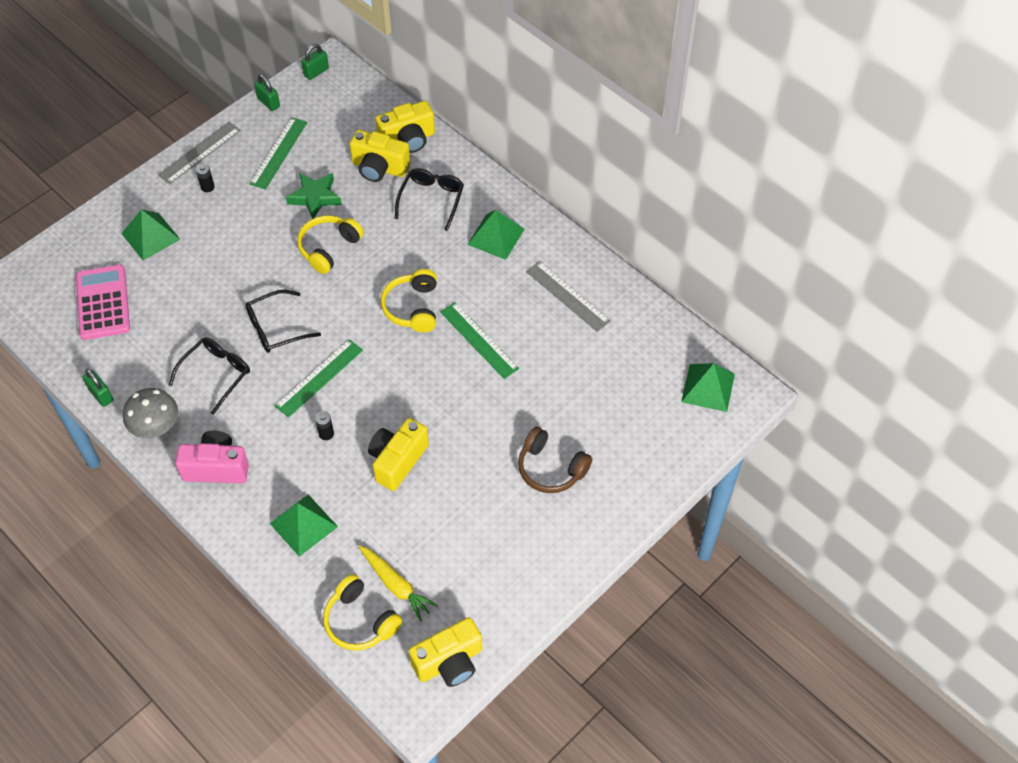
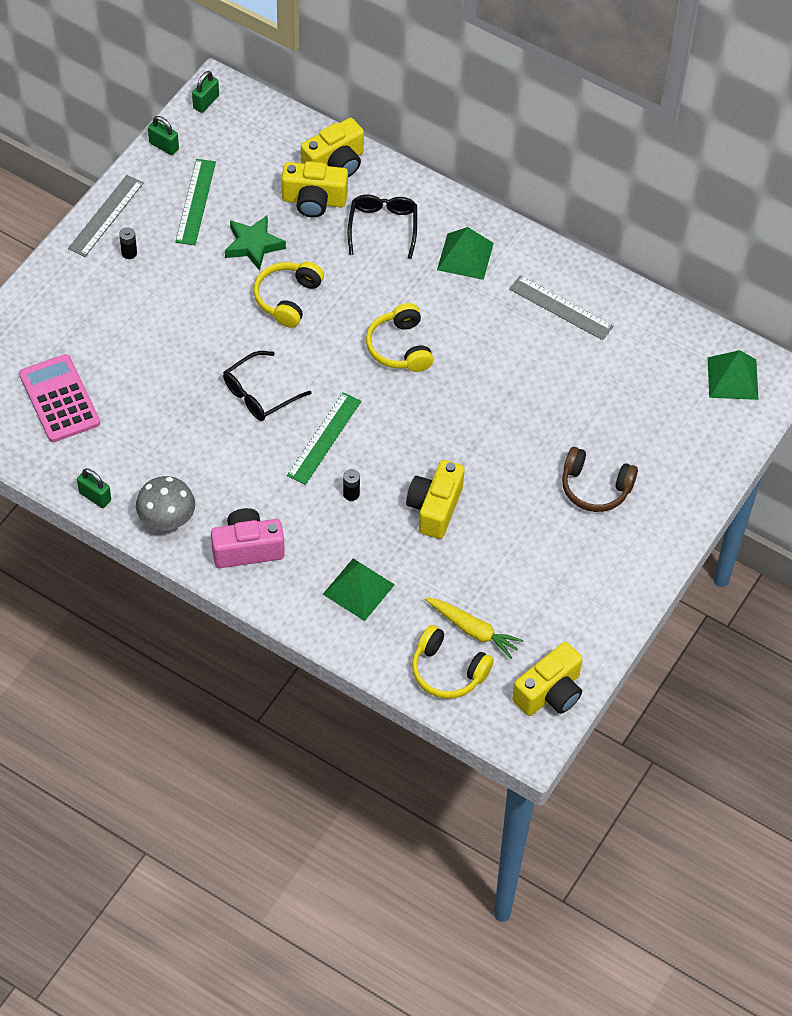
camera: 15 degrees left, 0 degrees up
(150, 236) = (85, 318): green pyramid -> none
(216, 375) = (212, 454): black glasses -> none
(479, 340) = (481, 369): green ruler -> none

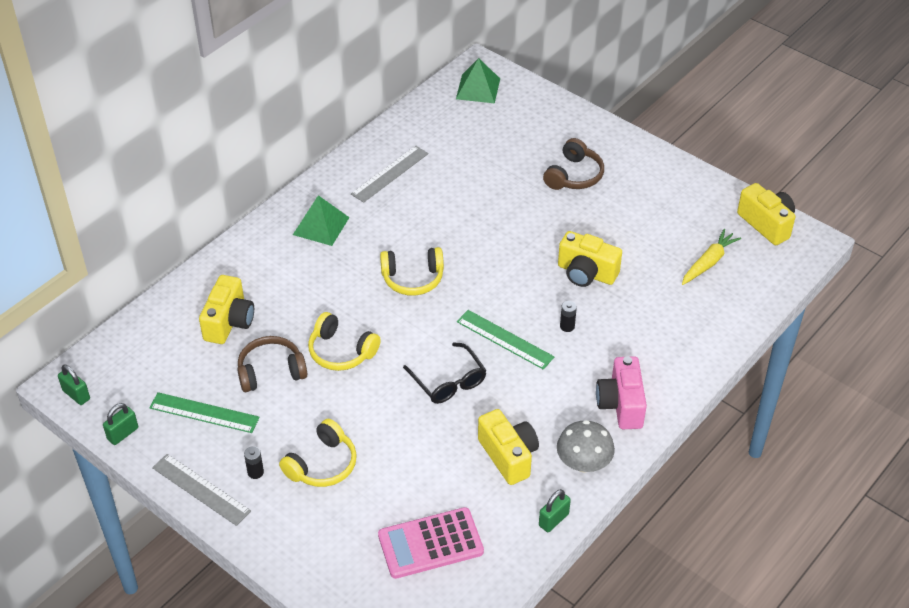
camera: 80 degrees left, 10 degrees down
(253, 245) = (271, 371): green star -> brown headphones
(335, 164) = (189, 303): yellow camera -> yellow camera (508, 456)
(358, 589) = (667, 331): green pyramid -> none
(383, 227) = (274, 276): black glasses -> none
(448, 671) = (748, 282): yellow headphones -> yellow headphones (322, 464)

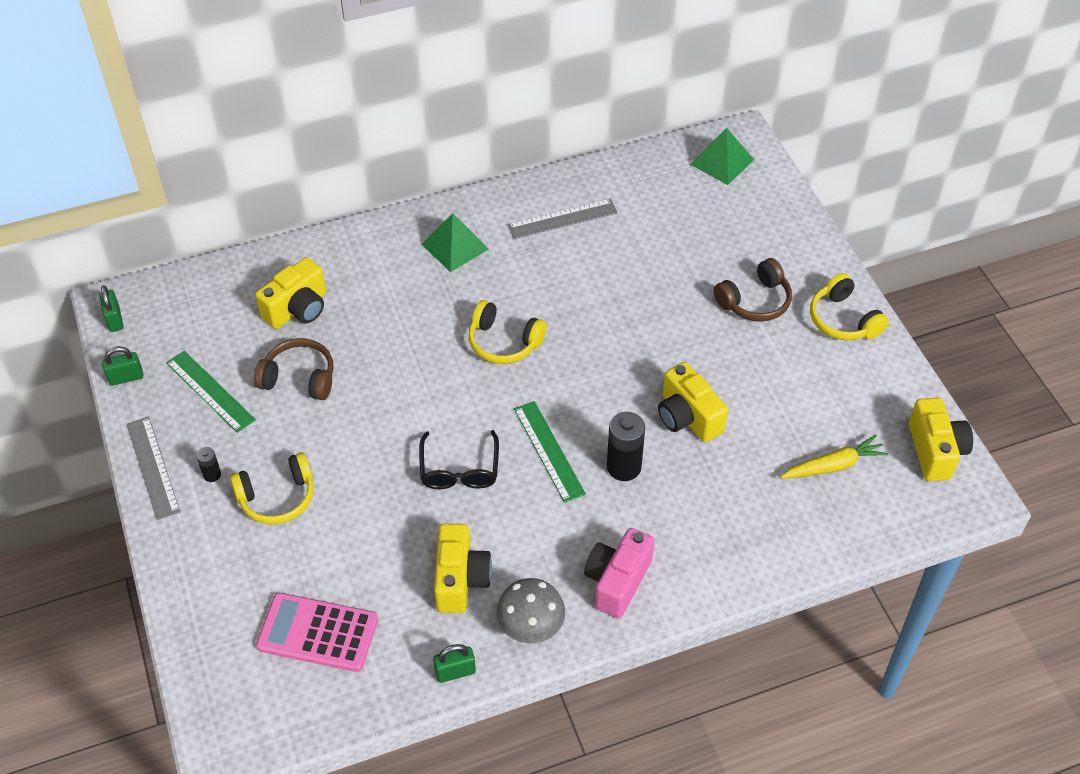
camera: 30 degrees right, 5 degrees up
(341, 351) = (379, 388): yellow headphones -> yellow headphones (843, 320)
(567, 326) = (624, 467): black battery -> black battery, size x1.95

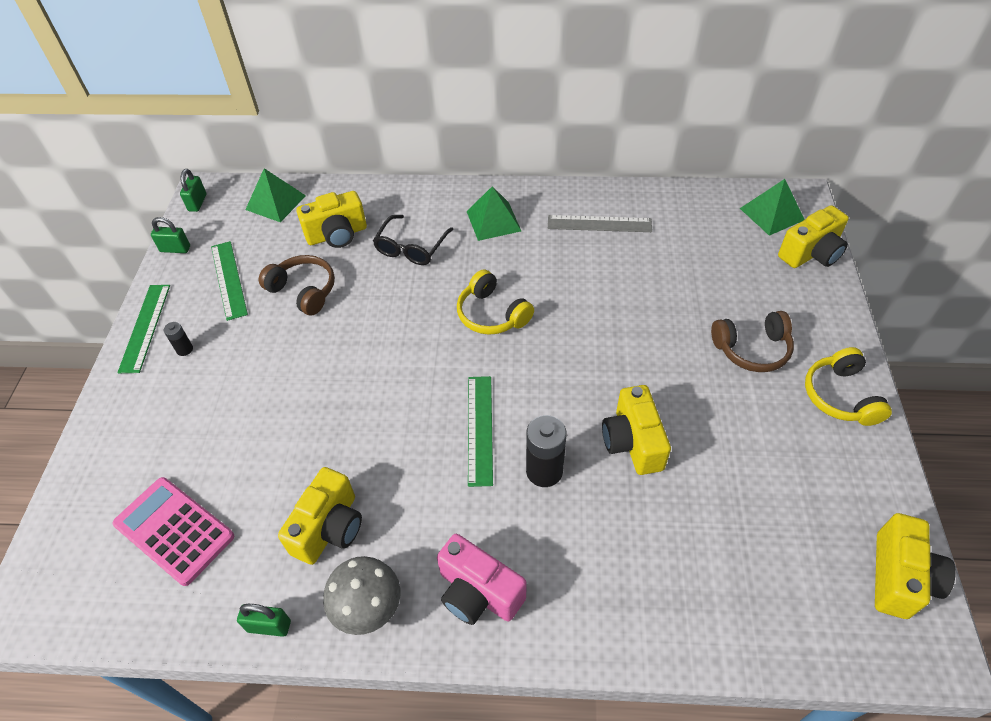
camera: 25 degrees right, 0 degrees up
(153, 467) = (145, 327): grey ruler -> green ruler
(206, 293) = (275, 202): none -> green pyramid
(277, 497) = (222, 388): yellow headphones -> none
(459, 469) = (389, 417): black glasses -> black glasses (411, 247)
(617, 581) = (478, 592): pink camera -> pink camera turned 105 degrees counterclockwise
(772, 192) = (811, 253): none -> yellow camera
(833, 466) = (770, 551): yellow carrot -> none

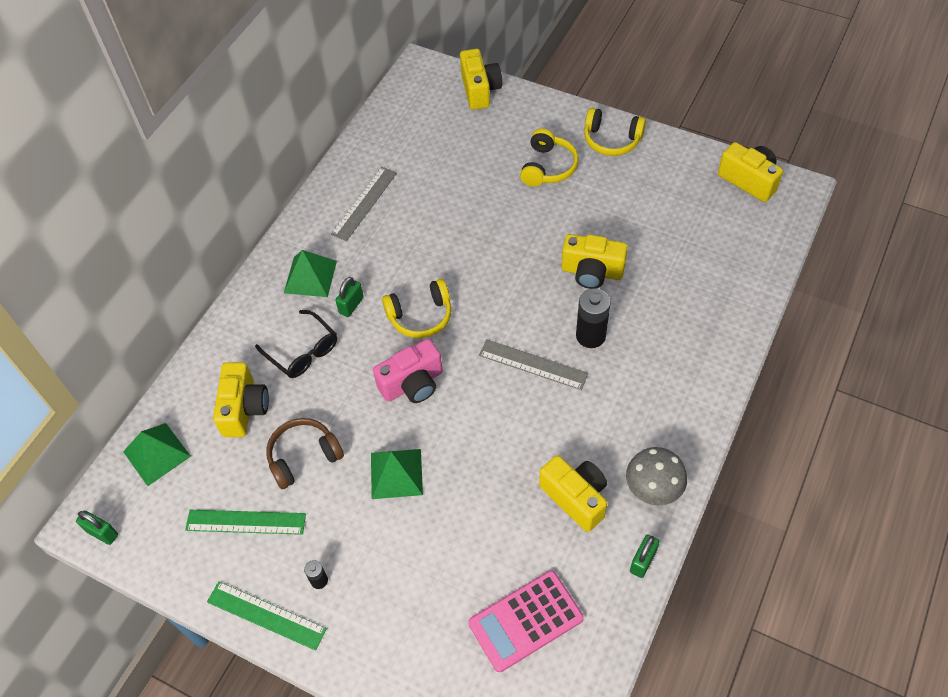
camera: 65 degrees left, 5 degrees up
(175, 249) = (164, 568): green padlock -> green padlock (351, 305)
(478, 592) = (670, 412): pink camera -> pink camera (412, 384)
(480, 429) = (533, 364): green ruler -> grey ruler
(752, 349) = (548, 167): brown headphones -> yellow headphones
(772, 214) = (426, 91): green pyramid -> green pyramid (396, 473)

